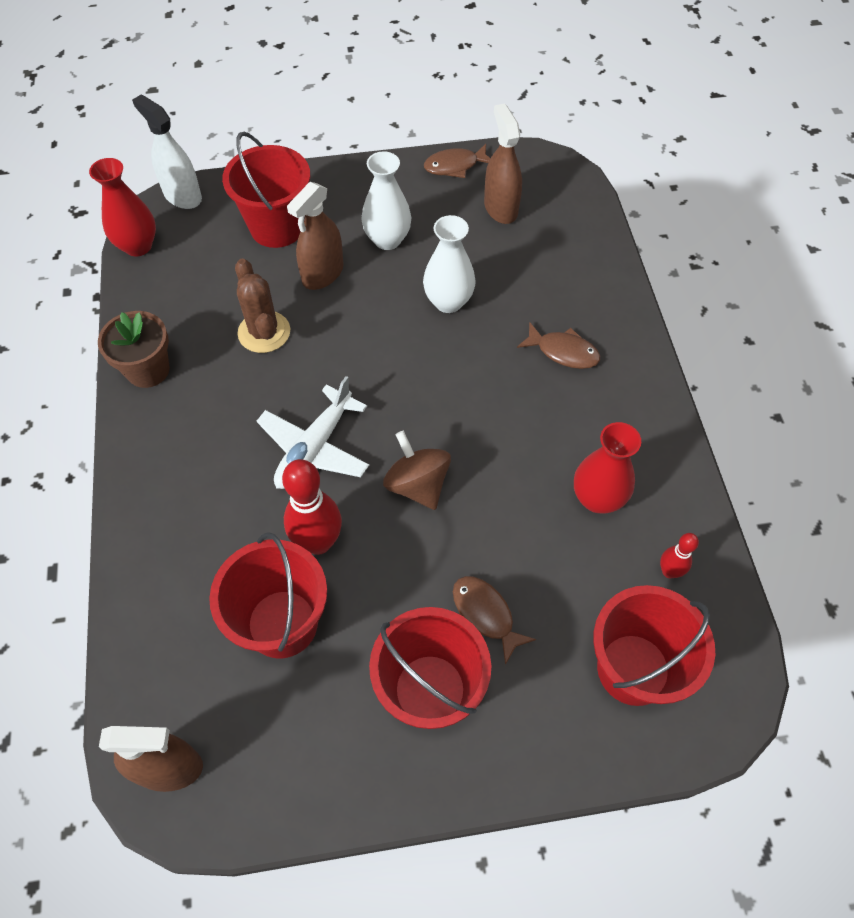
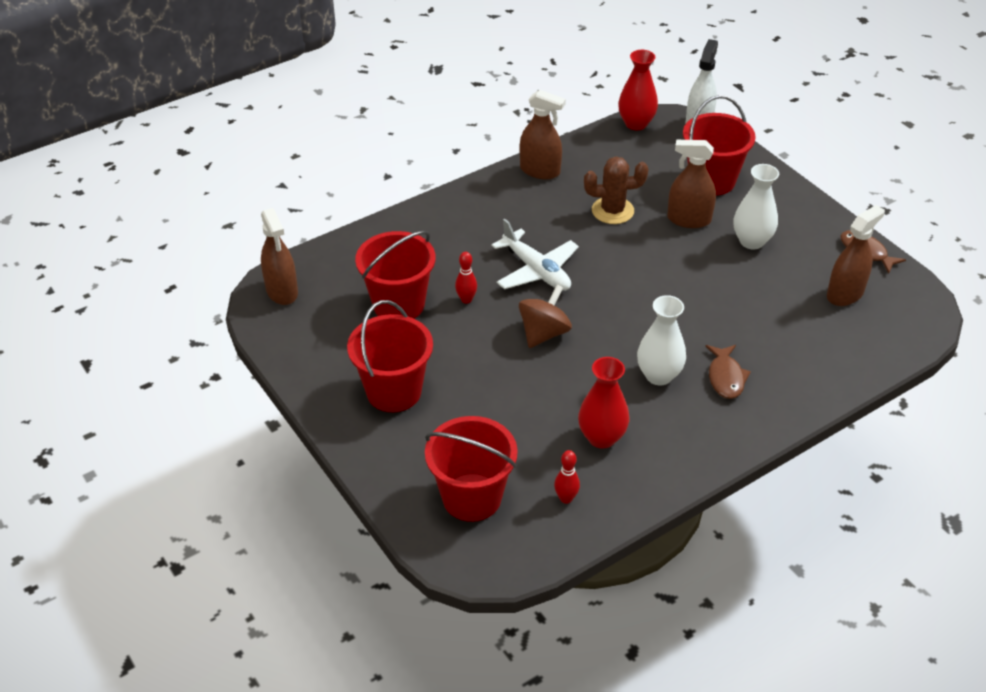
camera: 65 degrees right, 15 degrees down
(148, 370) = (540, 171): brown flower pot -> brown spray bottle
(264, 332) = (612, 211): brown cactus -> brown cactus turned 45 degrees clockwise
(314, 448) = (536, 271): white plane -> white plane turned 135 degrees counterclockwise
(318, 542) = (466, 300): red bowling pin -> red bowling pin, size x0.53
(448, 302) = (720, 295): white vase -> white vase (658, 375)
(485, 615) = (465, 402): brown fish -> none

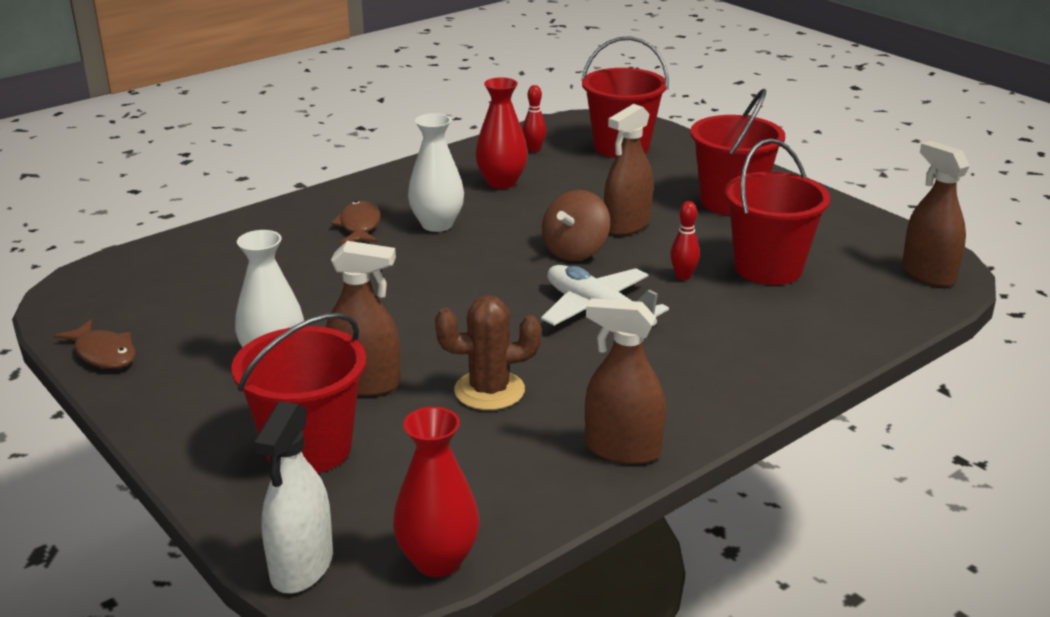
camera: 175 degrees right, 15 degrees down
(845, 294) = (169, 304): brown spray bottle -> brown spray bottle (627, 225)

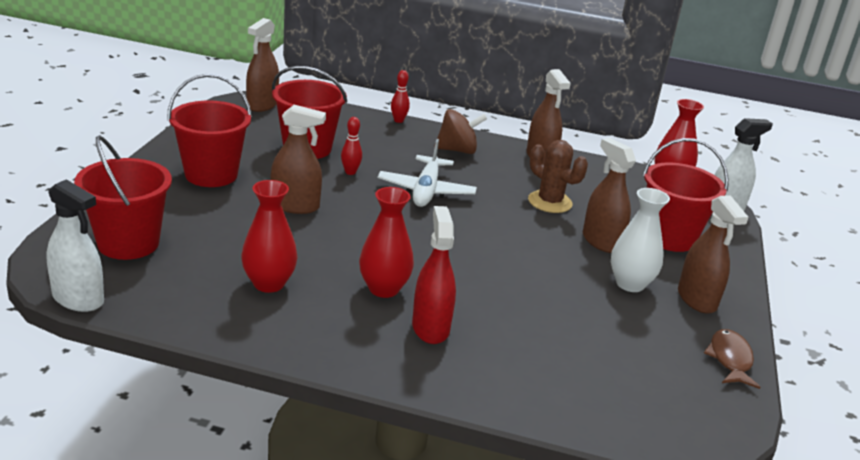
camera: 130 degrees left, 0 degrees up
(192, 390) = (696, 299): none -> brown spray bottle
(359, 226) = (430, 328): brown fish -> red spray bottle
(437, 224) = (384, 289): white vase -> red vase
(534, 149) = (173, 289): red bowling pin -> red bowling pin (398, 120)
(555, 121) = (78, 299): none -> white spray bottle
(575, 251) = (359, 216): brown spinning top -> brown spinning top (457, 150)

